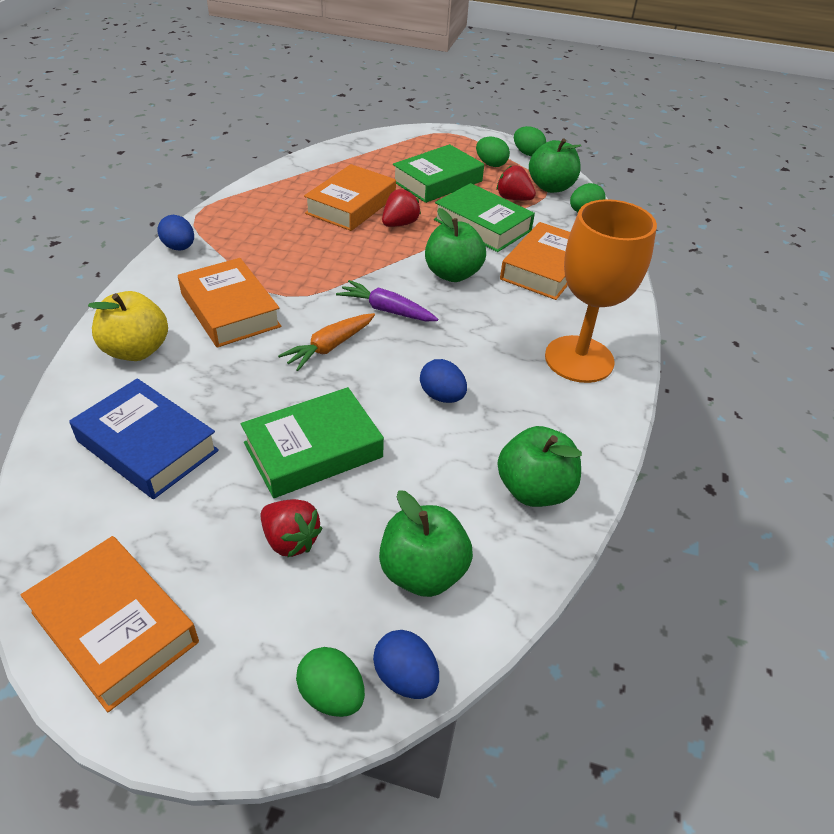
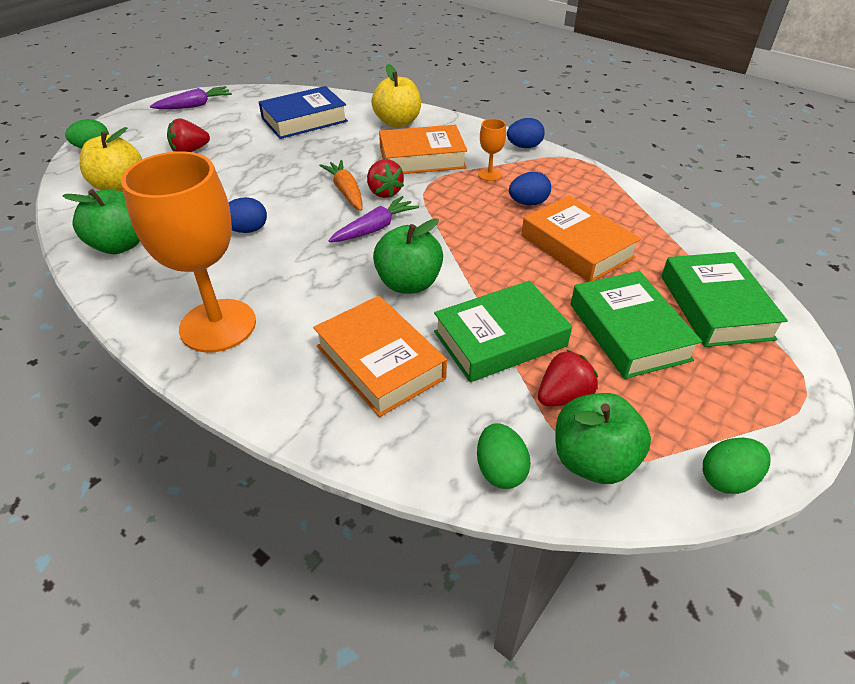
camera: 115 degrees right, 0 degrees up
(115, 627) = (194, 106): orange book -> purple carrot
(251, 260) = (489, 175): none -> orange goblet
(313, 450) = (248, 168): green book -> green book (715, 307)
(399, 224) = (525, 272): red strawberry -> red strawberry (384, 192)
(405, 677) = (73, 168): blue egg -> blue egg (528, 203)
(423, 572) = (119, 186): green apple -> yellow apple
(491, 164) = (682, 409): green egg -> none

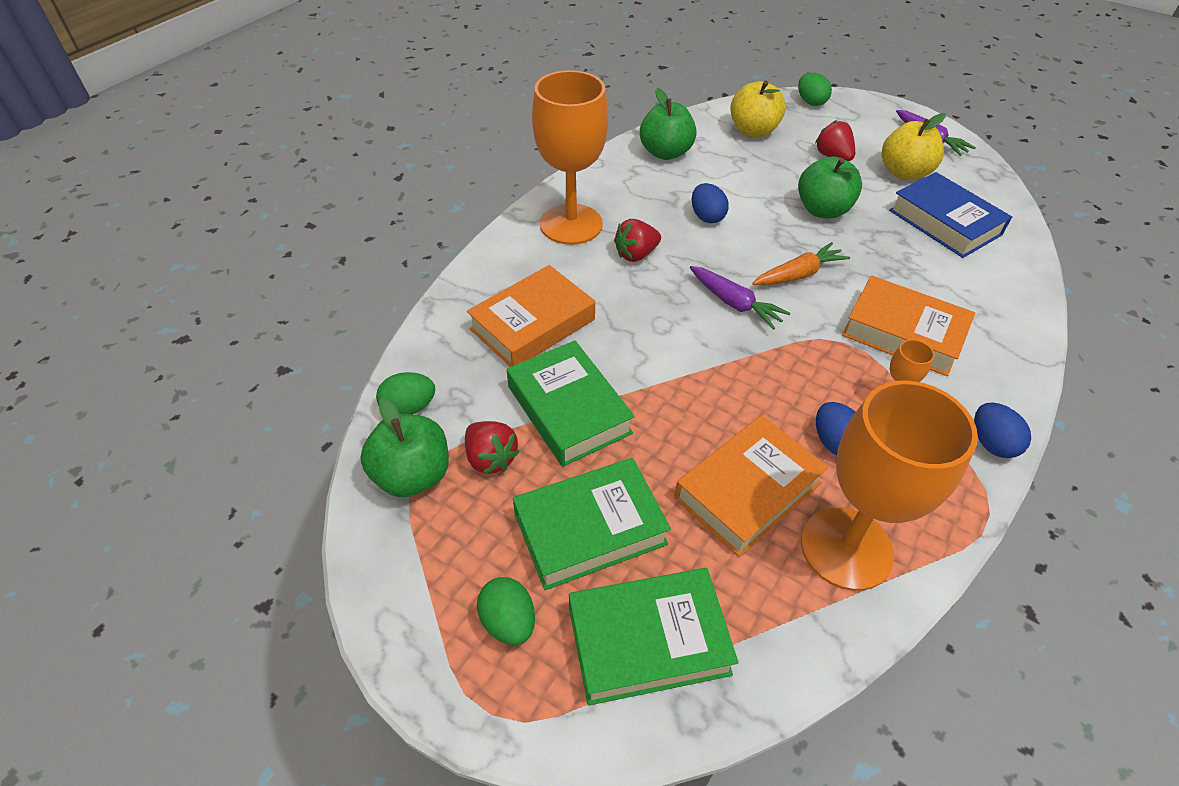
camera: 85 degrees right, 5 degrees up
(384, 192) = (809, 305): red strawberry -> red strawberry (636, 254)
(397, 122) = (987, 303): yellow apple -> yellow apple (904, 173)
(408, 283) = (645, 336): green apple -> green apple (822, 210)
(422, 158) = (903, 333): orange book -> orange book turned 45 degrees counterclockwise
(616, 212) = (846, 548): none -> orange goblet
(727, 479) = (380, 587): green egg -> green egg (508, 621)

